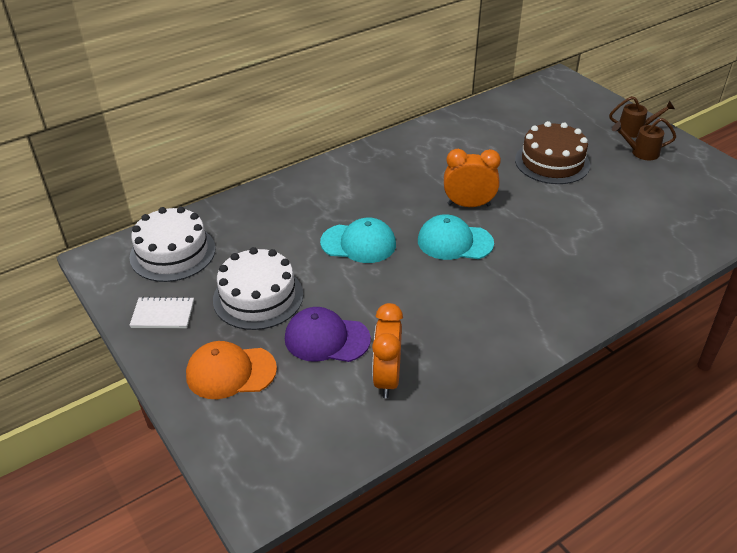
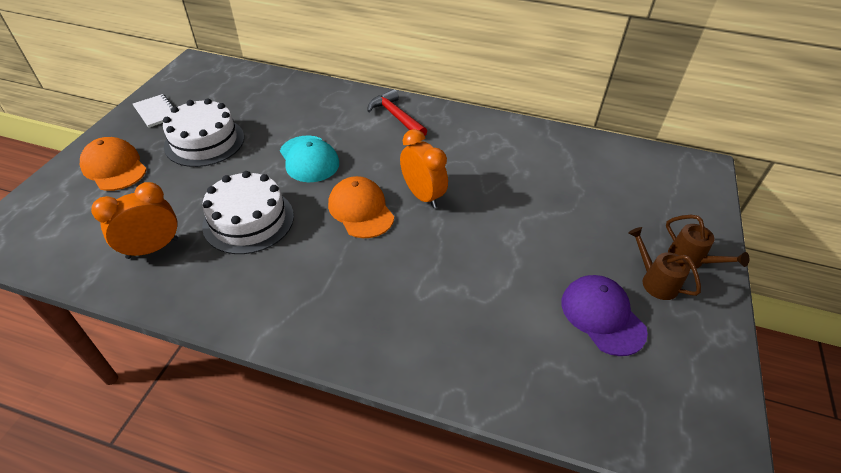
camera: 50 degrees right, 5 degrees up
(172, 253) = (224, 85): white cake -> white cake (248, 220)
(326, 339) = (180, 195): purple cap -> purple cap (602, 316)
(353, 174) = (396, 116): none -> red hammer
(454, 242) = (361, 210): turquoise cap -> orange cap
(552, 162) = (551, 221): brown cake -> none

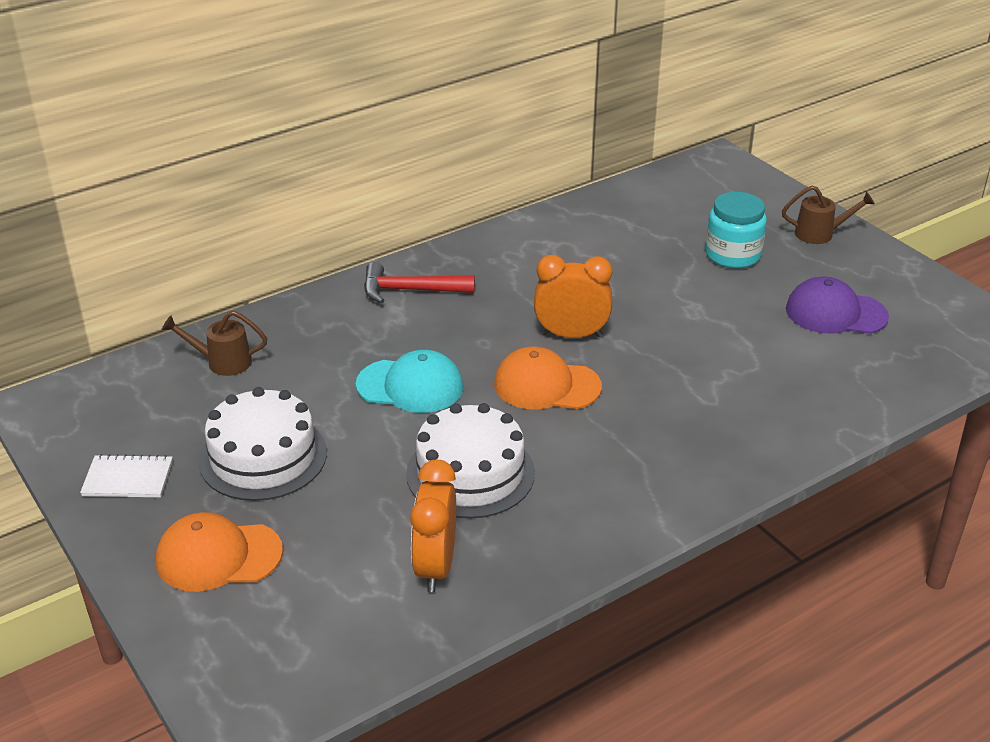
camera: 50 degrees left, 10 degrees down
(600, 226) = (732, 255): none -> turquoise jar
(655, 281) = (825, 265): brown watering can -> brown watering can (222, 362)

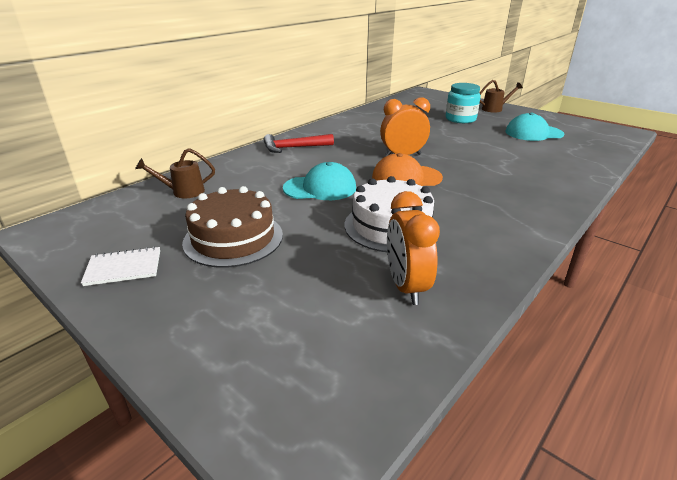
camera: 15 degrees left, 5 degrees down
(218, 556) = (220, 311): orange cap -> none
(263, 457) = (233, 238): white cake -> brown cake
(835, 313) = (533, 133): purple cap -> turquoise cap

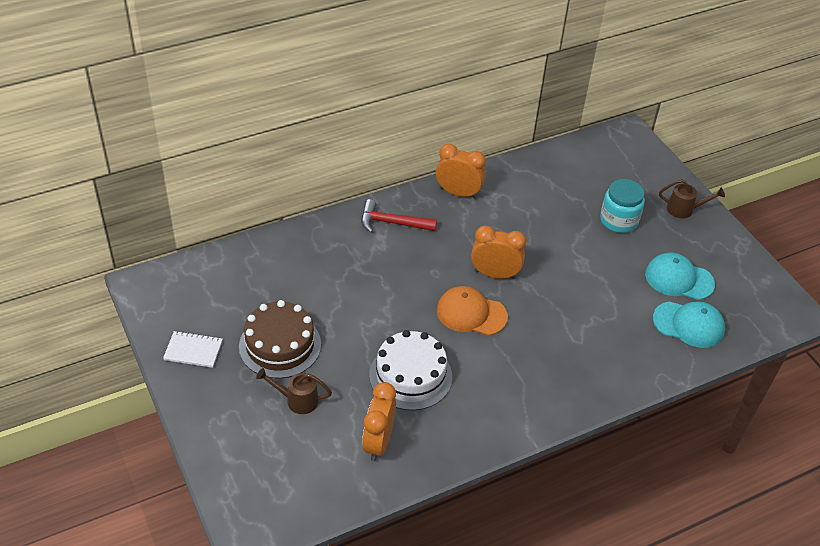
camera: 20 degrees right, 15 degrees up
(183, 192) = (261, 266): brown watering can -> brown watering can (297, 400)
(320, 188) = (381, 302): turquoise cap -> turquoise cap (688, 324)
(335, 127) = (458, 193): none -> orange clock

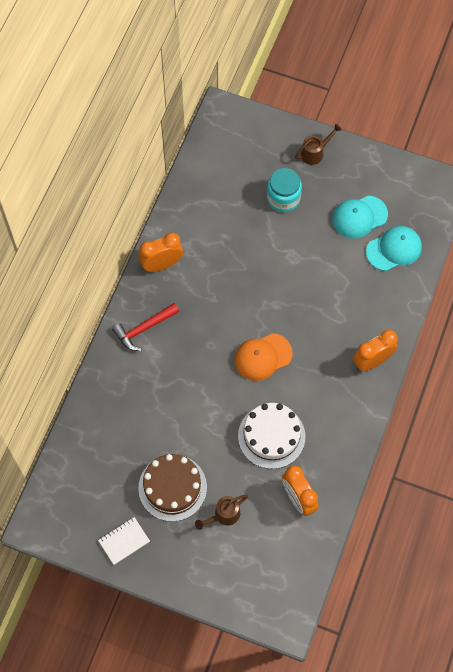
camera: 40 degrees left, 20 degrees up
(495, 274) = (248, 313): orange clock -> orange clock (372, 361)

